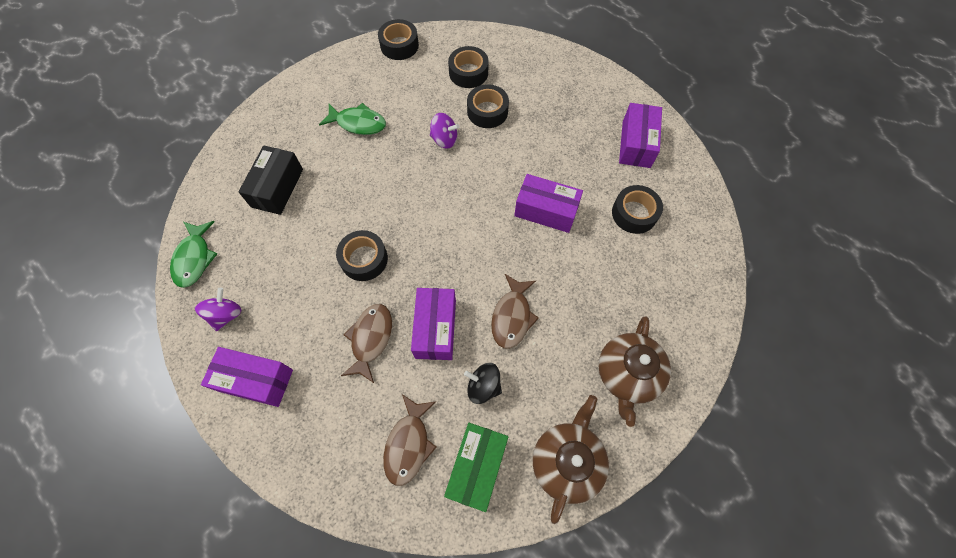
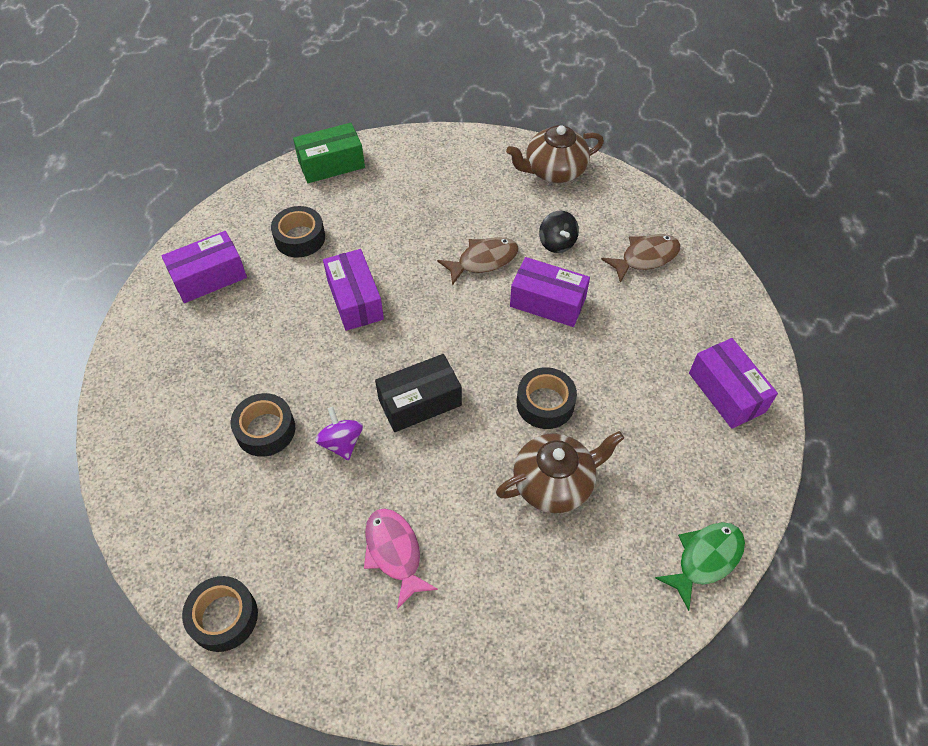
camera: 130 degrees left, 10 degrees down
(226, 315) = (713, 470): purple spinning top -> none
(277, 188) = (555, 559): black box -> black box (419, 402)
(358, 123) = (394, 553): green fish -> pink fish
(370, 339) = (605, 339): brown fish -> none
(435, 328) = (547, 302): purple box -> purple box turned 60 degrees clockwise
(468, 73) = (215, 493): black tape -> none
(477, 467) = (613, 212): green box -> green box (331, 164)
(627, 374) = (457, 171): brown teapot -> brown teapot (554, 483)

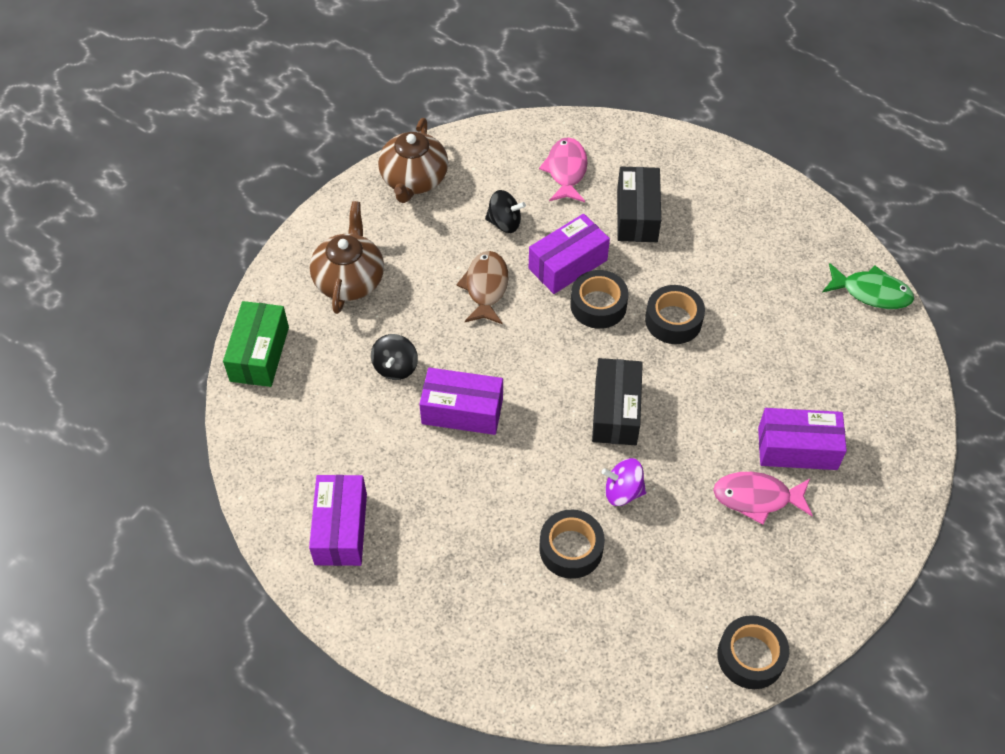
camera: 60 degrees left, 0 degrees up
(300, 238) = (345, 425): black tape -> black tape (598, 305)
(369, 242) = (395, 367): none -> black spinning top
(554, 483) = (753, 353): brown teapot -> brown teapot (349, 279)
(639, 327) = (637, 215): none -> black box
(645, 257) = (566, 171): brown fish -> pink fish
(705, 559) = (871, 292): green fish -> green fish turned 120 degrees clockwise
(726, 392) = (736, 196): purple box -> purple box (797, 448)

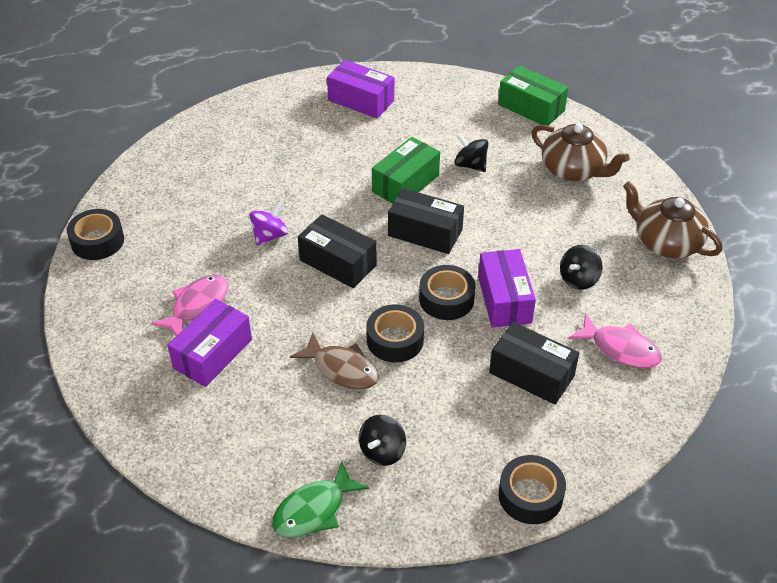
camera: 120 degrees right, 10 degrees down
(462, 411) = (405, 183): purple box -> green box
(486, 287) = (513, 240): brown fish -> brown fish (342, 369)
(524, 360) = (425, 233): none -> black box
(571, 549) = (252, 192): black tape -> black tape (530, 496)
(787, 276) = (382, 451): none -> black spinning top

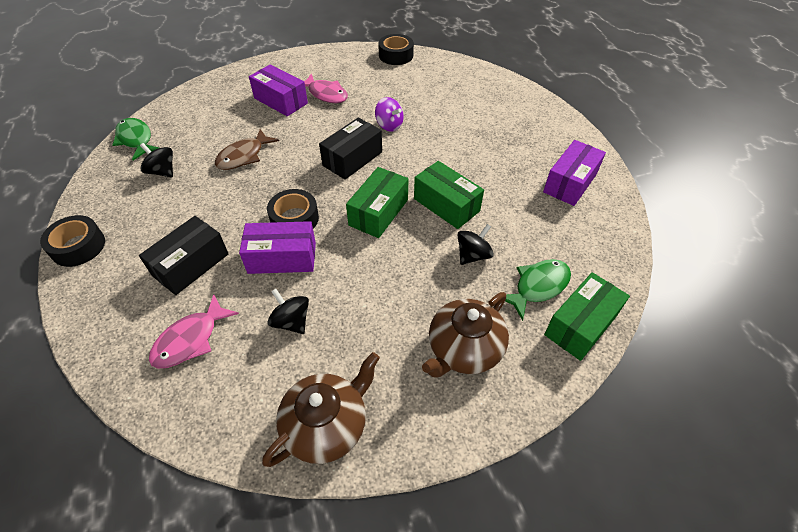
camera: 95 degrees right, 5 degrees up
(395, 340) = (261, 185): black tape -> none
(425, 233) = (378, 212): black box -> green box
(498, 127) = (538, 286): none -> green fish

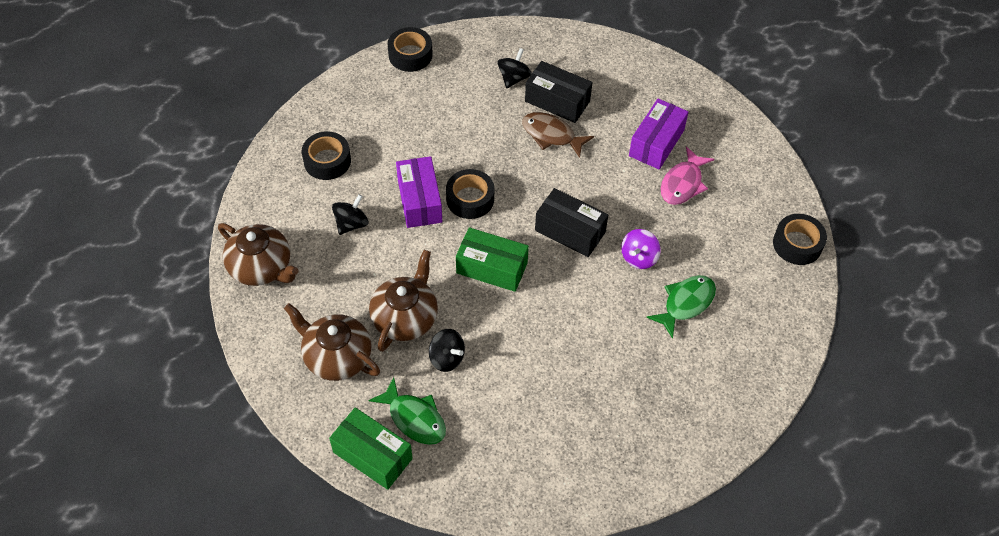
camera: 80 degrees right, 5 degrees up
(136, 139) = (556, 41): green fish -> green fish (685, 303)
(190, 339) = (327, 161): pink fish -> black tape
(191, 265) = (402, 137): black box -> black box (557, 101)
(423, 283) = (405, 317): none -> brown teapot
(446, 205) = (514, 329): green box -> none
(570, 183) = (577, 457): purple box -> none

